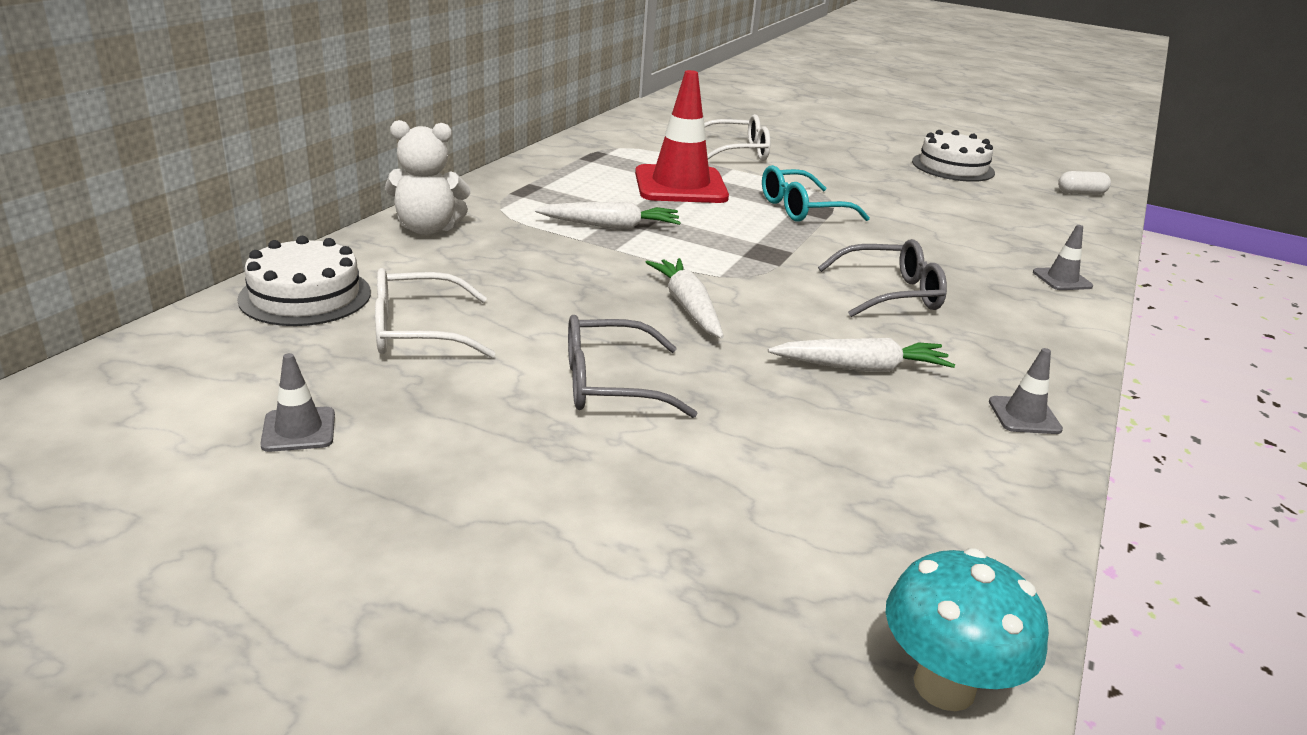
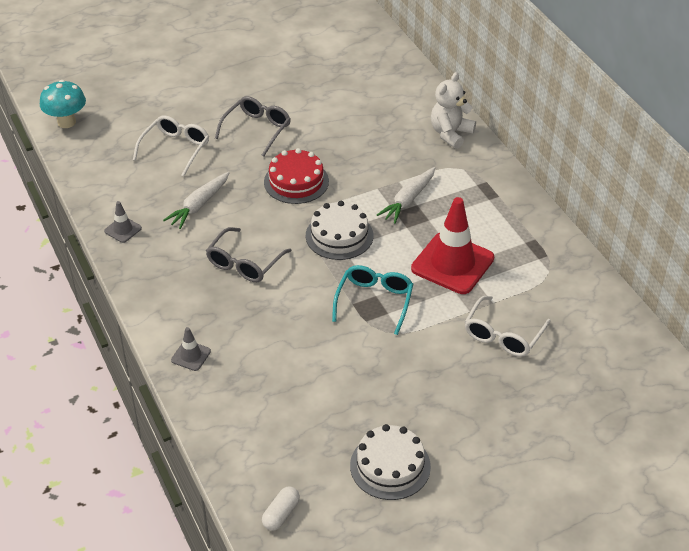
camera: 130 degrees right, 15 degrees up
(299, 430) = (295, 55): grey traffic cone -> none
(305, 296) = (399, 79): white cake -> white cake (339, 235)
(417, 331) = (342, 97): white glasses -> white glasses (176, 149)
(687, 306) = (296, 181): white carrot -> red cake

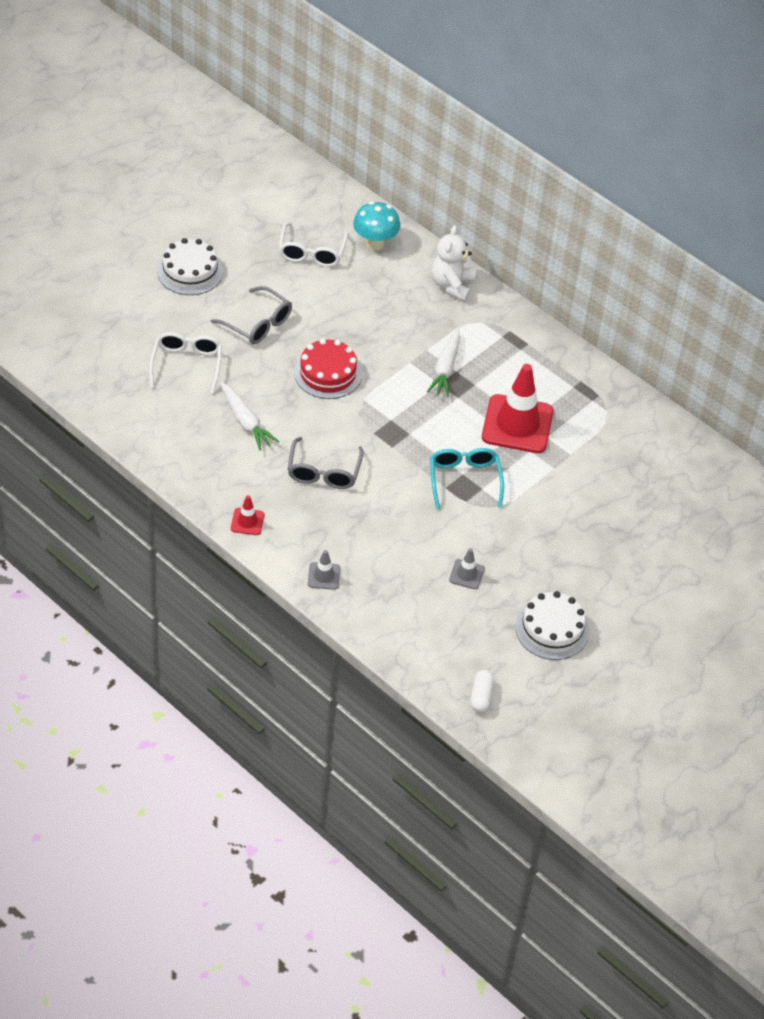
camera: 25 degrees left, 5 degrees up
(66, 122) = (53, 360): turquoise mushroom -> turquoise mushroom (375, 243)
(123, 229) = (185, 466): grey traffic cone -> grey traffic cone (466, 574)
(149, 290) = (247, 522): none -> red traffic cone
(199, 205) = (245, 422): white carrot -> white carrot turned 45 degrees counterclockwise
(257, 129) = (258, 324): grey glasses -> grey glasses turned 120 degrees clockwise
(339, 235) = (398, 421): white cake -> white cake (190, 272)
(503, 335) = (593, 484): white glasses -> white glasses (311, 253)

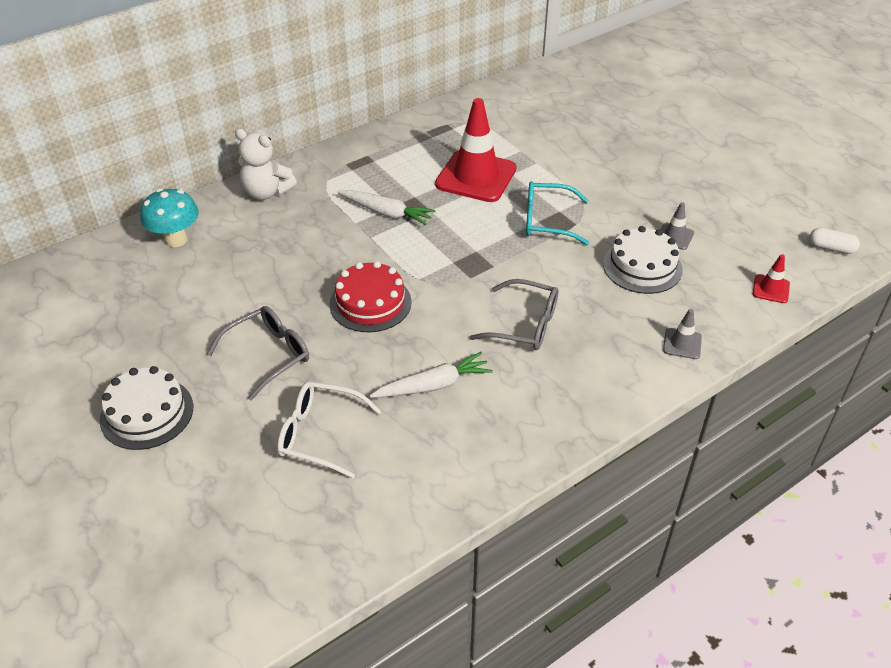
camera: 75 degrees left, 5 degrees down
(247, 522) = (598, 402): red traffic cone -> red traffic cone (771, 289)
(311, 253) = (166, 293): white glasses -> none
(552, 629) = (740, 192): white cake -> white cake (642, 266)

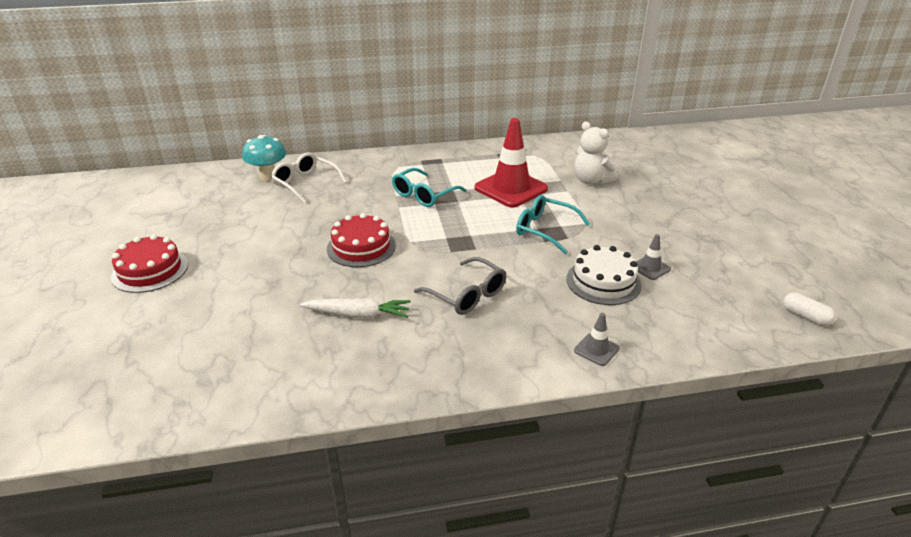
camera: 25 degrees right, 10 degrees down
(147, 413) = (150, 270): white cake -> red cake
(266, 192) = (351, 164): white teddy bear -> white teddy bear (591, 180)
(269, 355) = (261, 259): grey glasses -> none
(319, 434) = (246, 321): white glasses -> white glasses (305, 183)
(387, 213) = (423, 195): white carrot -> turquoise glasses
(771, 289) = (717, 332): red traffic cone -> none

